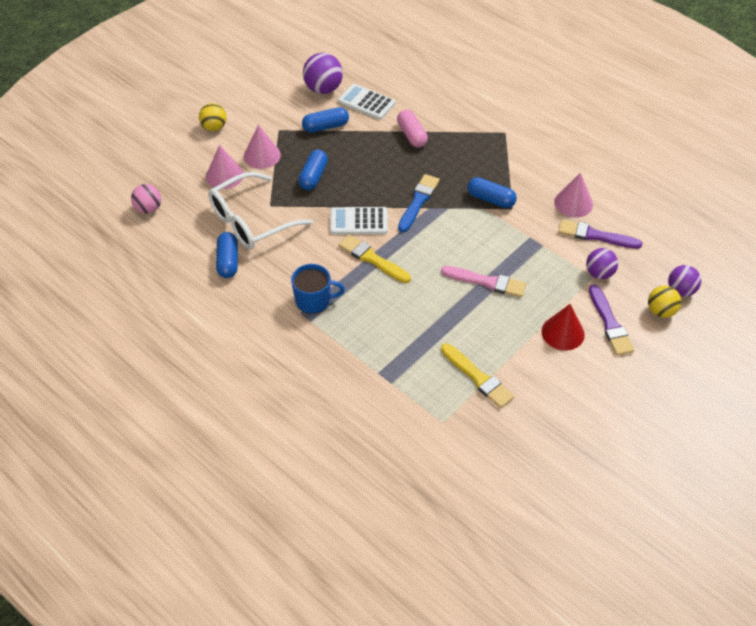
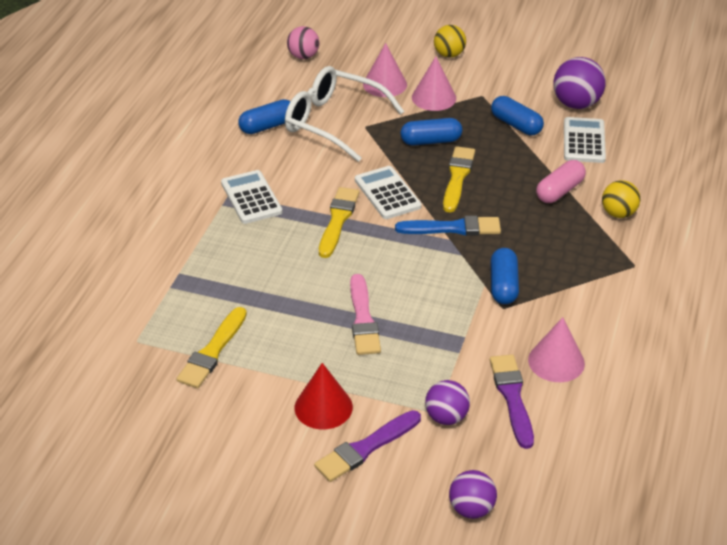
camera: 65 degrees right, 10 degrees down
(314, 300) = (251, 198): blue mug -> white calculator
(364, 178) = (457, 177): none -> yellow brush
(660, 311) = (419, 495): yellow ball -> yellow ball (618, 213)

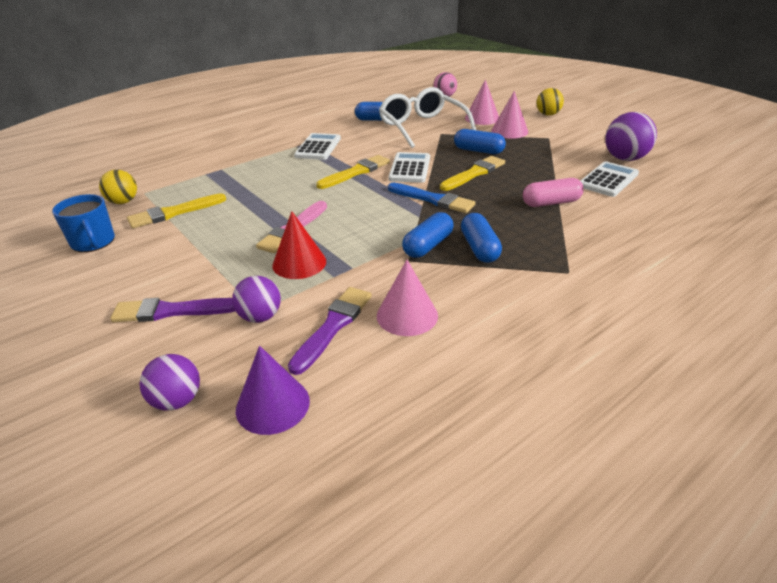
camera: 35 degrees right, 5 degrees down
(179, 421) = (93, 242): none -> blue mug
(323, 407) = (186, 271): red cone -> red cone (299, 263)
(516, 125) = (558, 158): blue capsule -> blue capsule (479, 248)
(541, 476) = (272, 405): none -> purple cone
(618, 213) = (591, 232): yellow ball -> yellow ball (123, 202)

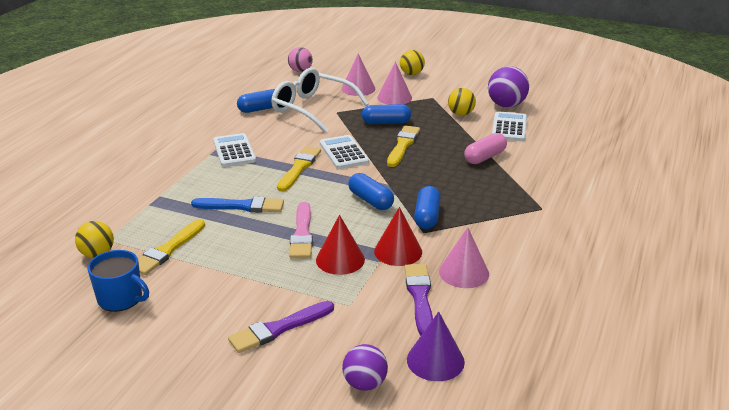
camera: 30 degrees left, 5 degrees down
(260, 317) = (357, 309): purple ball -> none
(362, 272) = (398, 251): none -> red cone
(433, 199) = (392, 177): blue brush -> blue brush (242, 206)
(479, 248) = (466, 208): blue capsule -> blue capsule (370, 200)
(564, 157) = (461, 114): none -> yellow ball

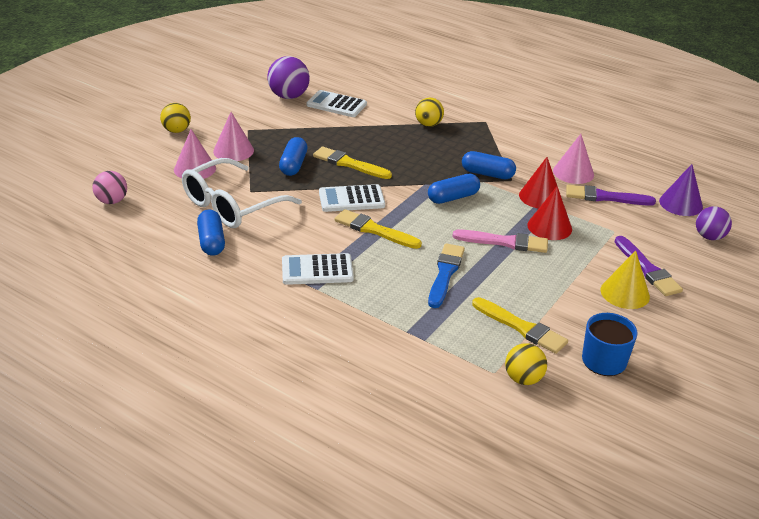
camera: 80 degrees left, 5 degrees up
(231, 312) = (625, 293): none -> yellow cone
(461, 114) = (295, 122): yellow ball -> yellow ball (428, 125)
(485, 157) = (390, 128): pink capsule -> none

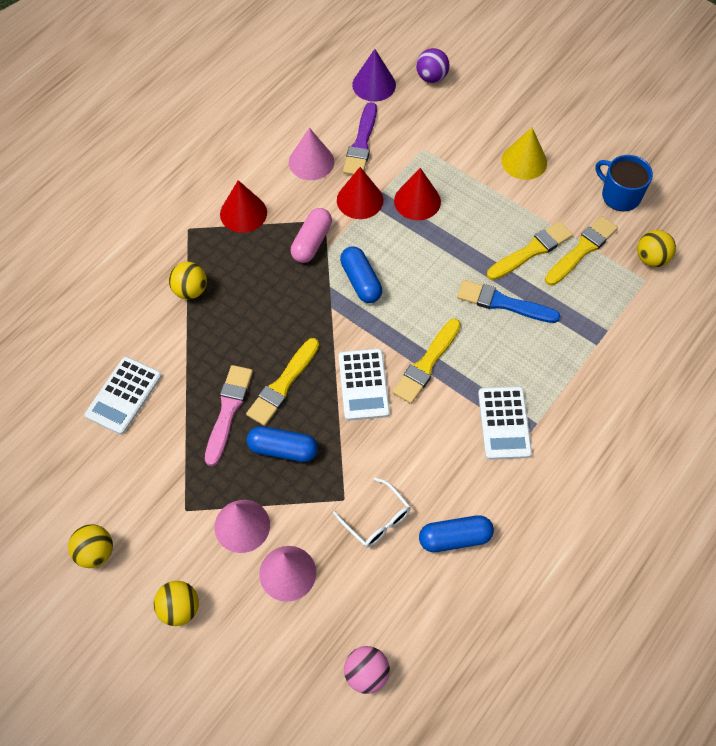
camera: 85 degrees left, 25 degrees up
(221, 101) = (95, 552): none -> yellow ball
(232, 205) = (376, 519): white glasses -> white glasses, size x0.51
(289, 96) = (91, 458): purple ball -> none
(487, 174) = (311, 242): blue capsule -> pink capsule
(504, 242) = (446, 244): pink brush -> pink brush (228, 411)
(508, 143) = (243, 213): none -> red cone
(511, 293) = (531, 251): none -> yellow brush
(647, 269) = (486, 136): purple brush -> none

